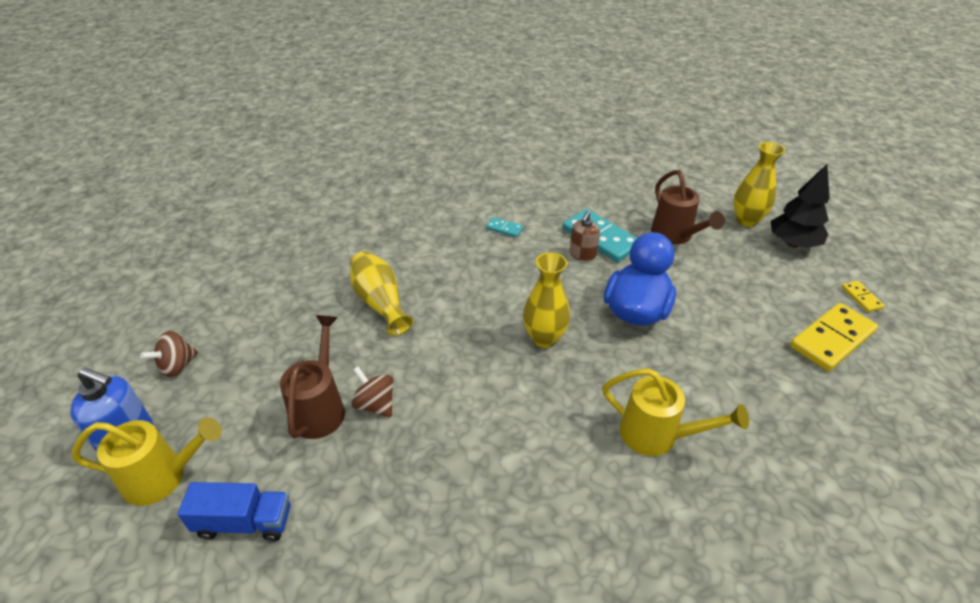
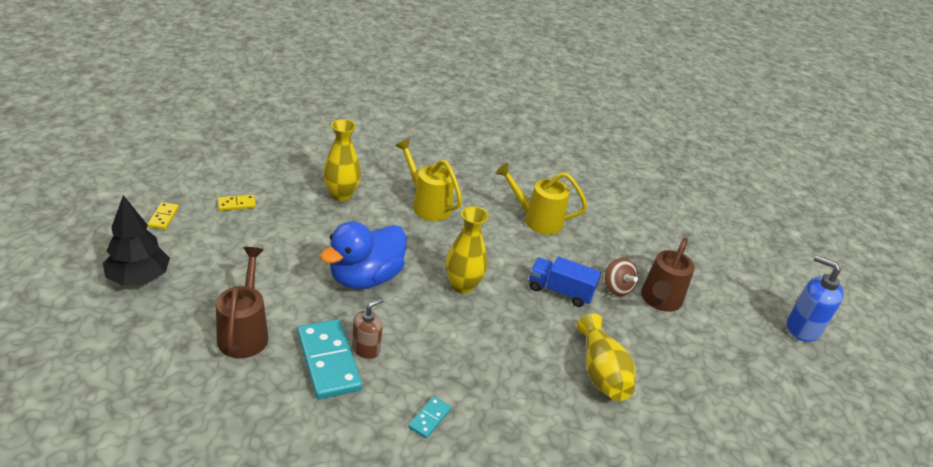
camera: 165 degrees left, 5 degrees down
(163, 477) = (766, 296): yellow watering can -> yellow watering can (537, 220)
(177, 366) = (789, 377): brown spinning top -> none
(244, 522) = (704, 255): blue truck -> blue truck (560, 291)
(504, 229) = (429, 418): turquoise domino -> turquoise domino turned 75 degrees clockwise
(746, 220) = (143, 320): yellow vase -> yellow vase (341, 195)
(831, 339) = (236, 204): yellow domino -> yellow domino, size x0.48

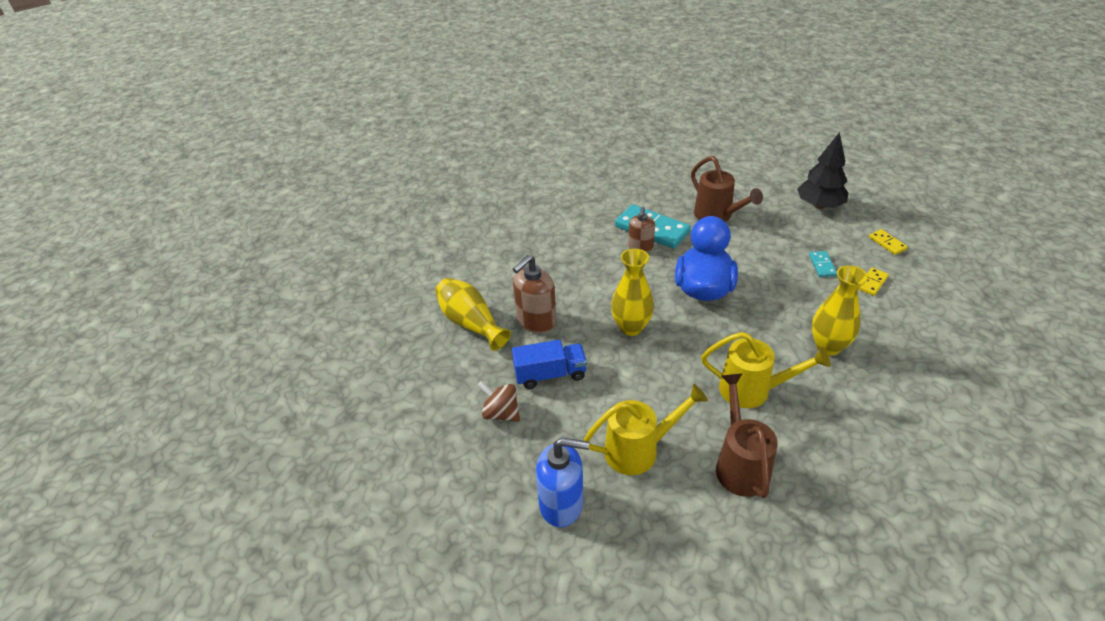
camera: 155 degrees right, 5 degrees up
(429, 418) = (561, 235): turquoise domino -> turquoise domino (822, 265)
(538, 338) = (536, 321): none -> brown soap dispenser
(659, 300) = (452, 426): brown watering can -> brown watering can (740, 464)
(802, 328) = (284, 490): blue soap dispenser -> blue soap dispenser (562, 504)

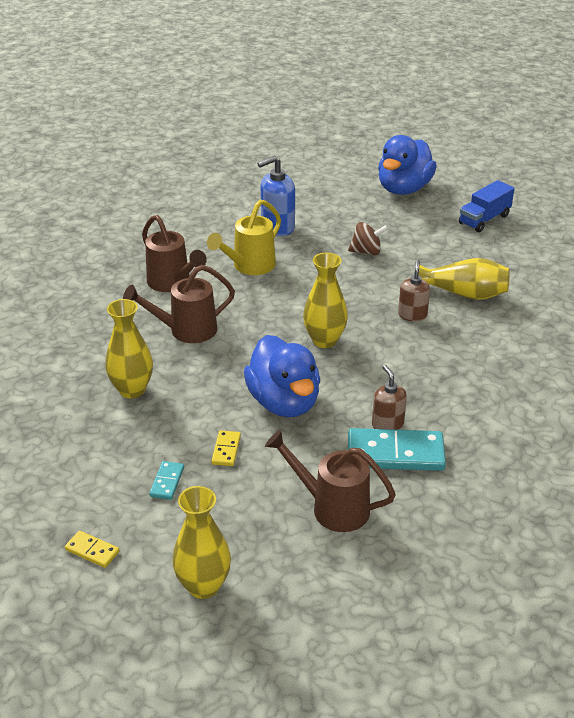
camera: 145 degrees right, 5 degrees down
(354, 500) = (404, 189): none -> blue duck
(536, 321) = (412, 315): brown soap dispenser -> brown soap dispenser, size x0.65
(550, 374) = (357, 284): blue truck -> blue truck (484, 219)
(752, 390) = (186, 330): yellow watering can -> brown watering can
(819, 206) = (203, 586): black tree -> yellow vase
(822, 265) = (167, 482): turquoise domino -> turquoise domino turned 45 degrees clockwise
(872, 283) = (102, 480): yellow domino -> yellow domino (226, 450)

